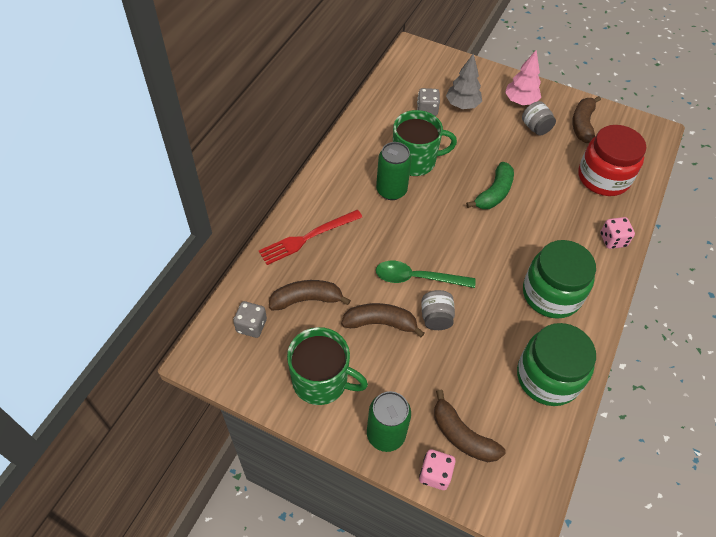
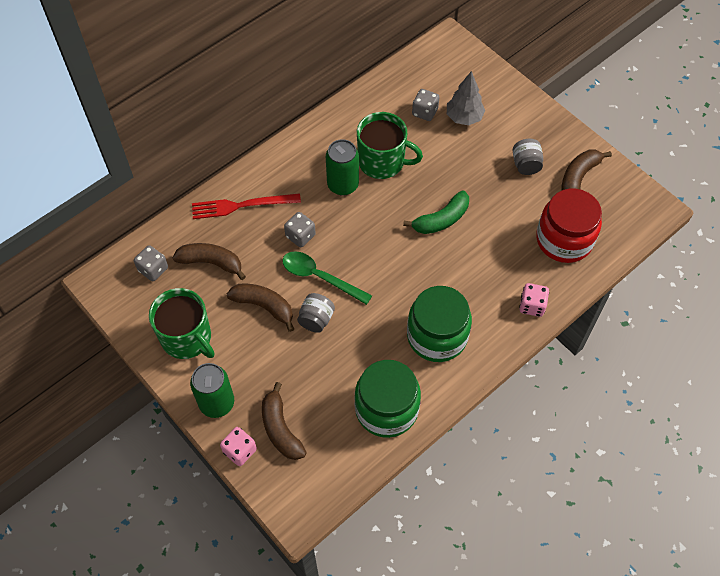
camera: 25 degrees right, 5 degrees up
(378, 247) = (300, 236): none -> grey dice
(520, 101) = (528, 131): pink tree -> none

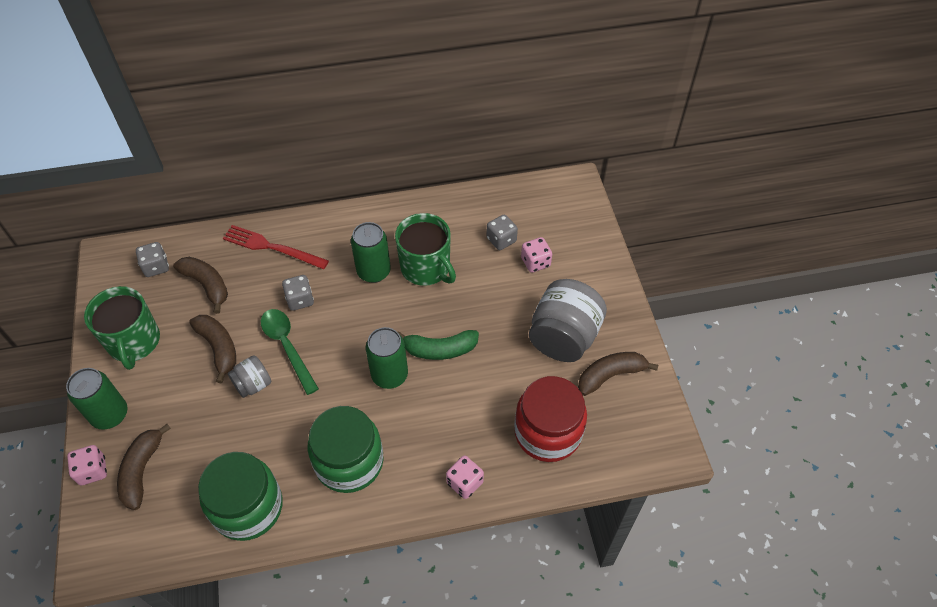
camera: 30 degrees right, 5 degrees down
(418, 258) = (389, 375): none -> green can
(464, 117) = (535, 262): grey tree -> pink dice
(526, 165) = (563, 337): grey jar -> grey jar, size x1.96

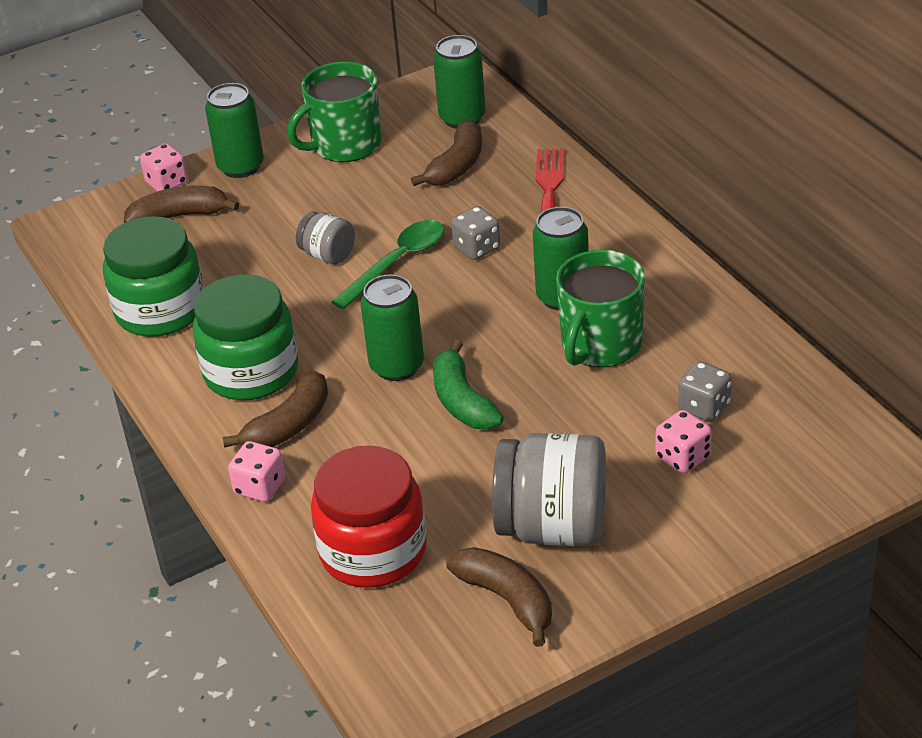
camera: 75 degrees right, 15 degrees down
(156, 267) = (462, 118): grey dice -> green can
(218, 348) = (368, 209): brown banana -> brown banana (289, 425)

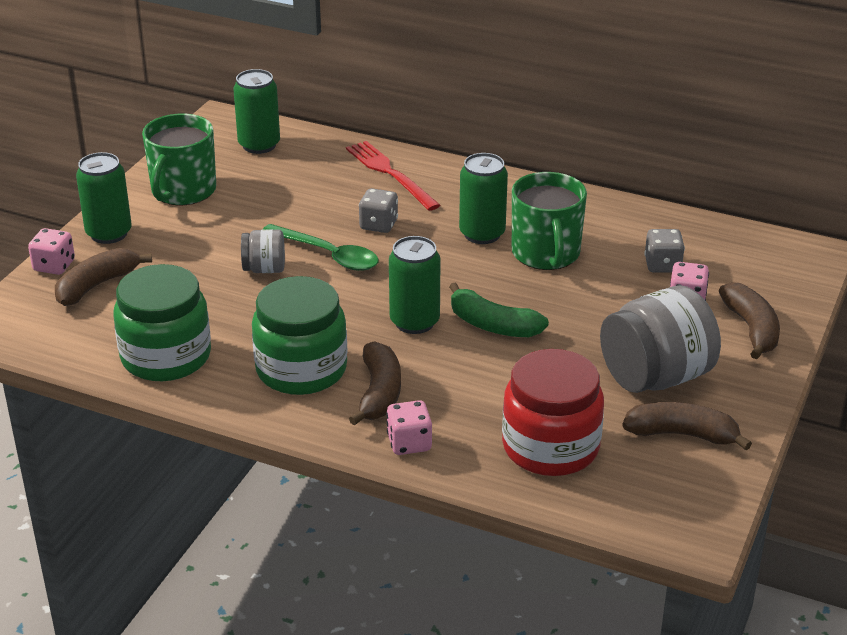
camera: 40 degrees left, 5 degrees down
(397, 263) = (328, 255): green spoon -> green spoon turned 120 degrees clockwise
(457, 166) = (294, 177): brown banana -> brown banana (751, 329)

